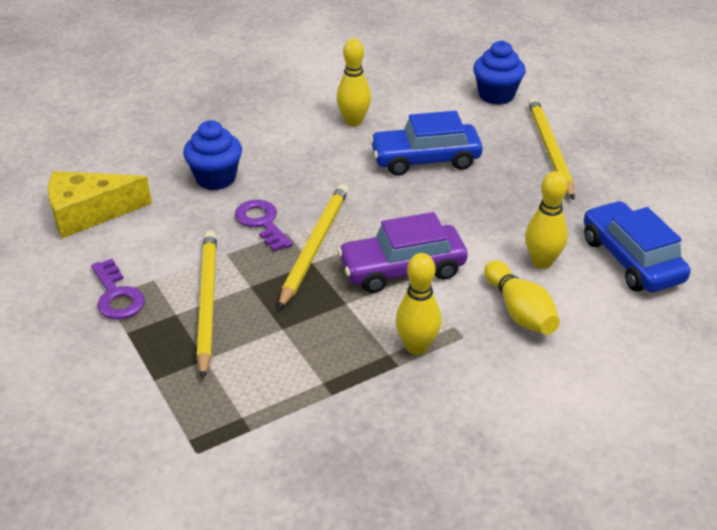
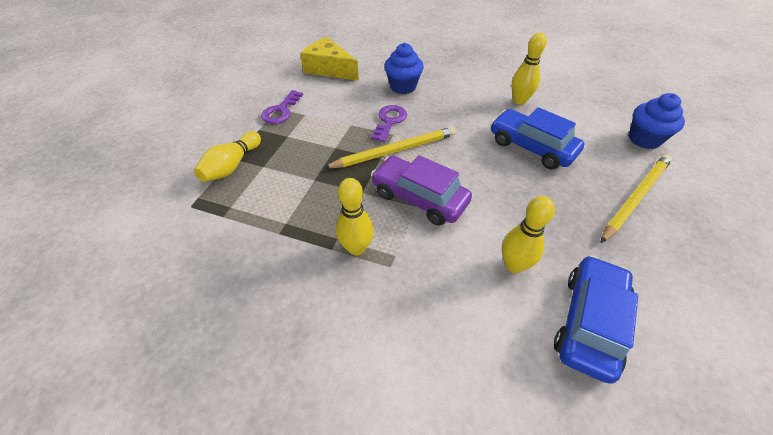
camera: 50 degrees right, 10 degrees up
(207, 302) = (306, 141): yellow pencil -> none
(519, 311) = (448, 283): yellow bowling pin -> yellow bowling pin (232, 166)

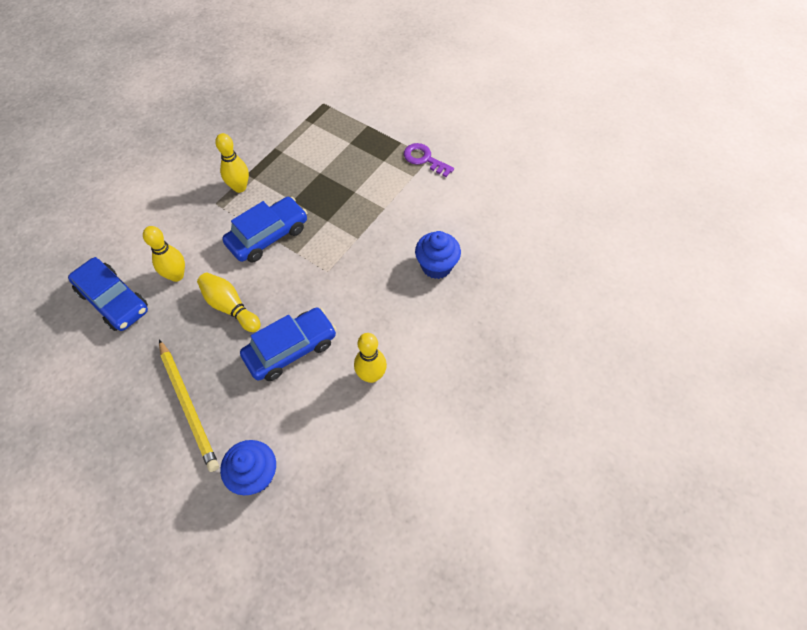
camera: 105 degrees right, 10 degrees up
(232, 166) = (357, 124): yellow bowling pin -> yellow bowling pin (230, 307)
(329, 69) = (493, 205): yellow cheese -> none
(389, 121) = (378, 239): purple key -> none
(394, 151) = (332, 233): yellow pencil -> none
(419, 198) = (268, 236): purple car -> blue car

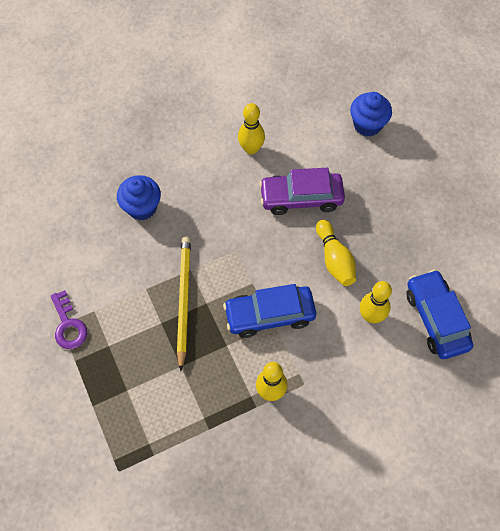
camera: 150 degrees left, 5 degrees up
(188, 406) = (398, 193): yellow pencil -> yellow pencil (183, 300)
(291, 349) = (301, 198): blue car -> purple car

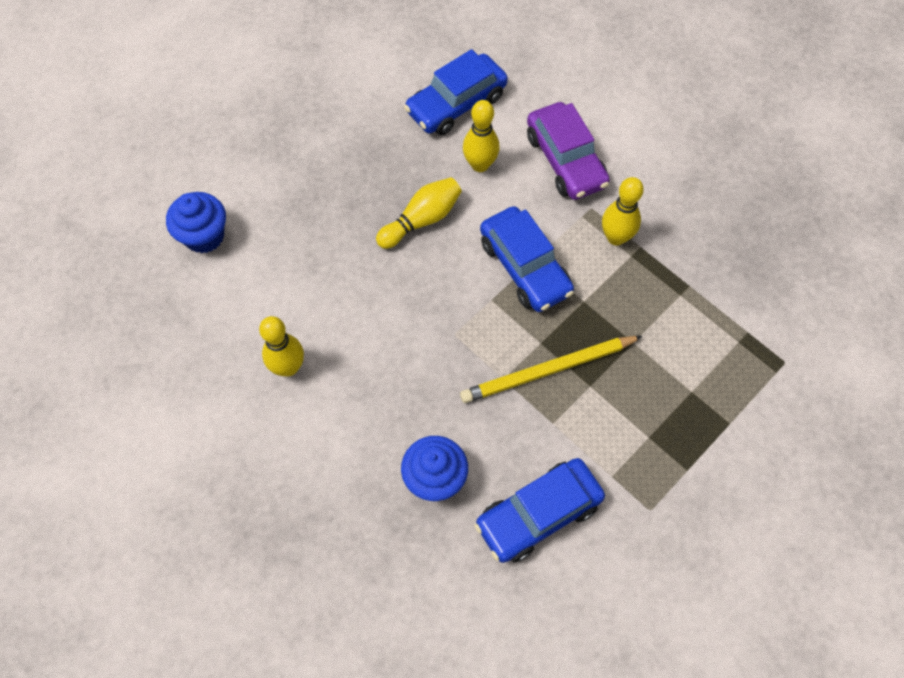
camera: 110 degrees left, 0 degrees up
(68, 325) = (646, 500): purple key -> none
(91, 257) = (538, 514): none -> blue car
(301, 198) = (347, 281): purple car -> purple car (565, 160)

